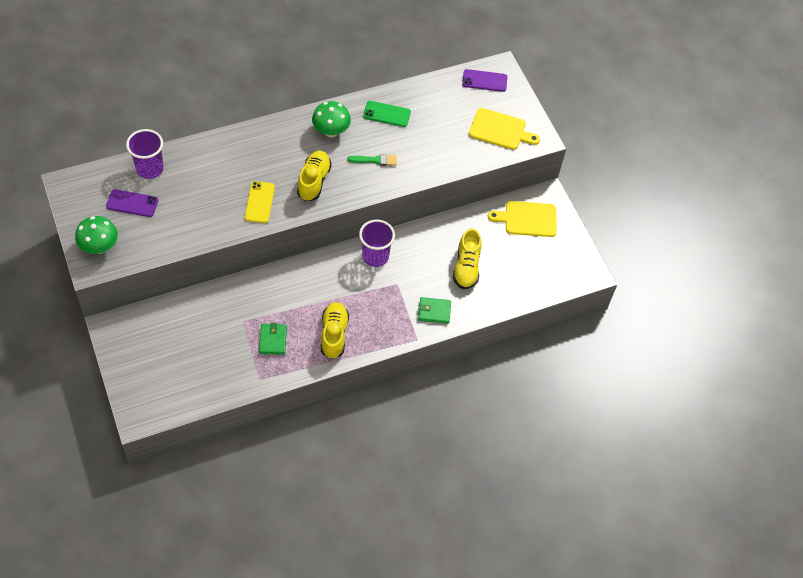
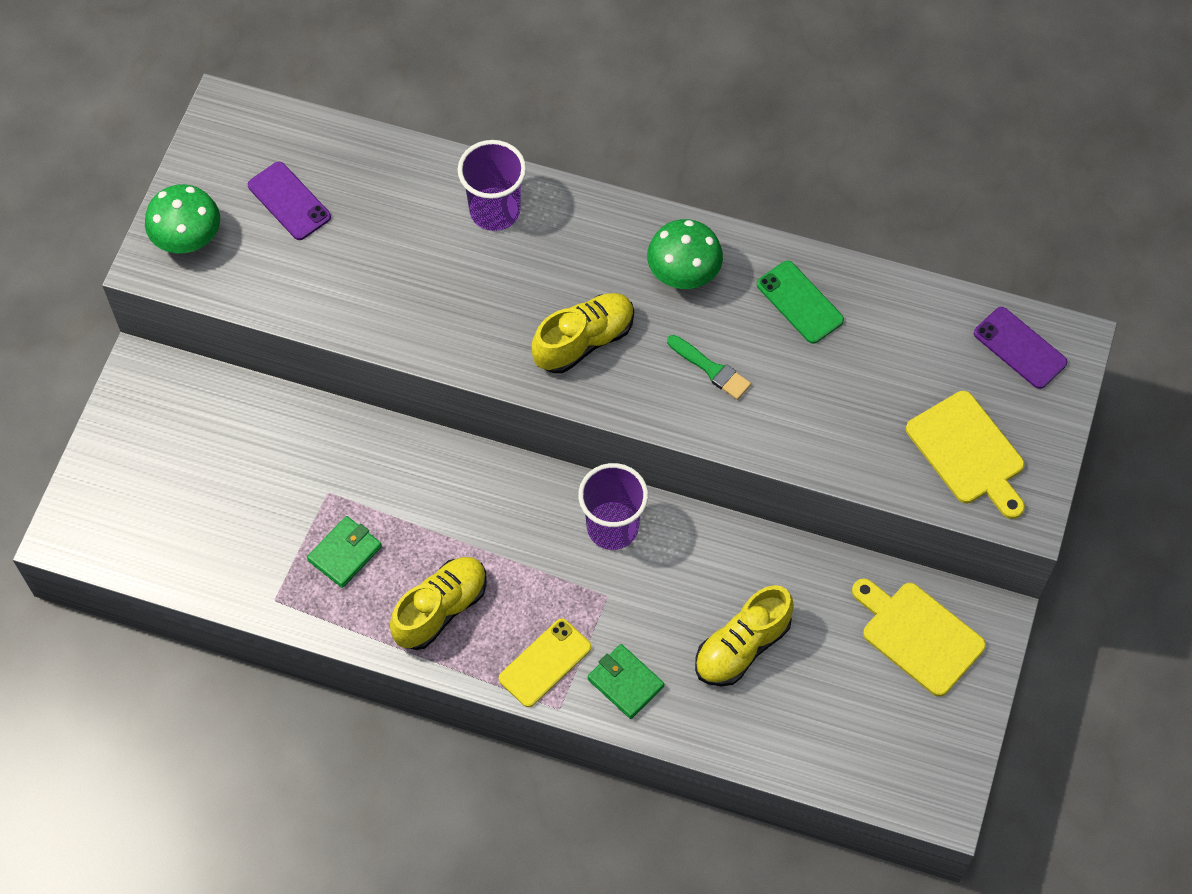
camera: 45 degrees right, 5 degrees up
(150, 169) = (359, 162): purple cup -> purple cup (495, 211)
(259, 202) = (472, 321): yellow phone -> yellow phone (545, 663)

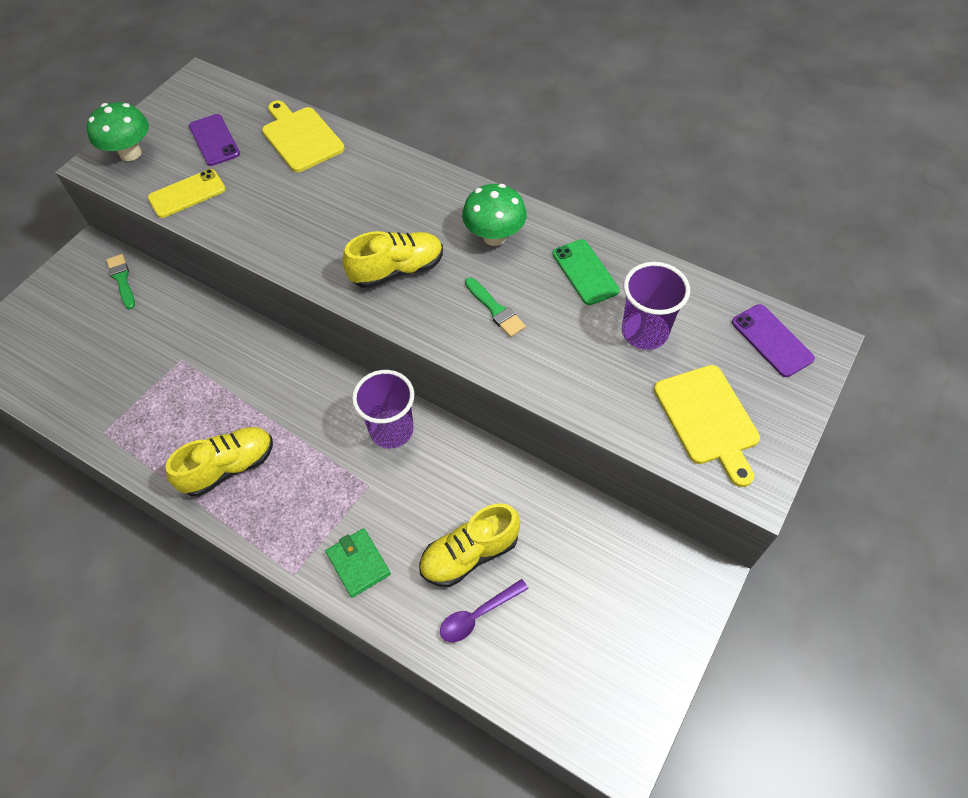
camera: 15 degrees right, 5 degrees down
(204, 402) = (122, 280): none -> green brush
(345, 553) = (173, 408): green wallet -> none
(495, 211) = (362, 170): purple cup -> purple cup (644, 332)
(545, 663) = (296, 531): yellow phone -> yellow phone (187, 194)
(768, 708) = (477, 615): none -> purple spoon
(918, 635) = (631, 578): yellow cutting board -> yellow cutting board (301, 137)

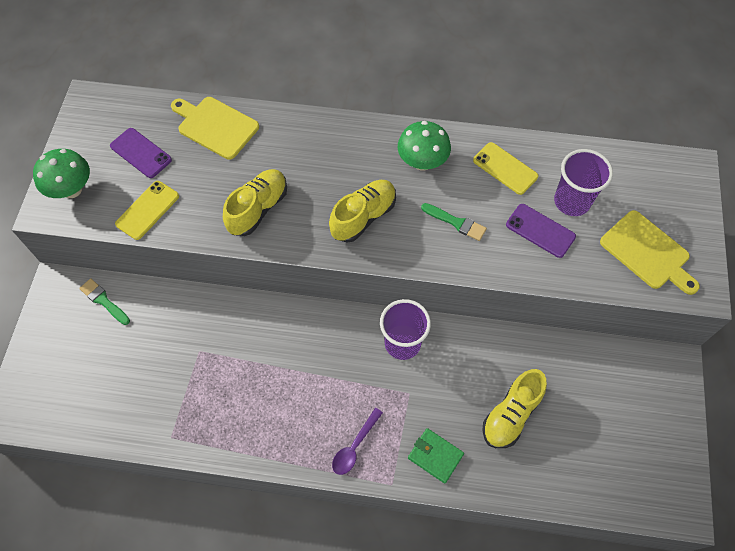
camera: 25 degrees left, 5 degrees up
(229, 467) = (293, 423): yellow shoe -> yellow shoe (258, 209)
(477, 615) = (540, 457): purple spoon -> purple spoon (354, 447)
(585, 272) = (505, 168): green phone -> yellow phone
(771, 340) = (660, 176): purple phone -> purple phone (540, 231)

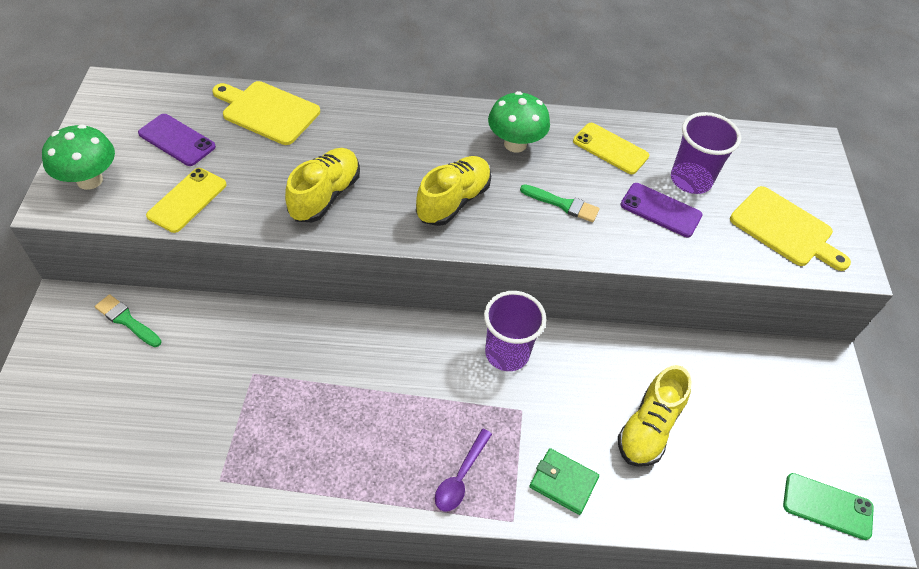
camera: 10 degrees left, 10 degrees down
(649, 489) = (827, 506): none -> green phone

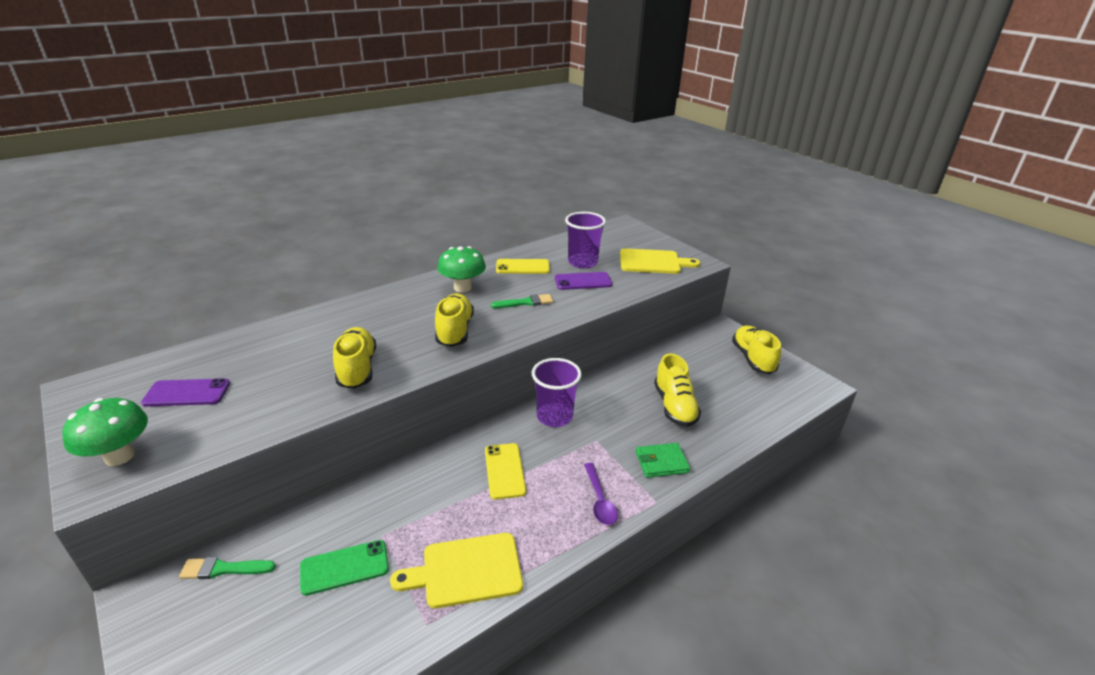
camera: 35 degrees left, 20 degrees down
(187, 200) = (237, 424): yellow phone -> yellow phone (504, 471)
(267, 112) = (255, 344): yellow cutting board -> yellow cutting board (466, 571)
(819, 431) = (753, 359): none -> yellow shoe
(827, 506) = (794, 388): green phone -> green phone (344, 567)

